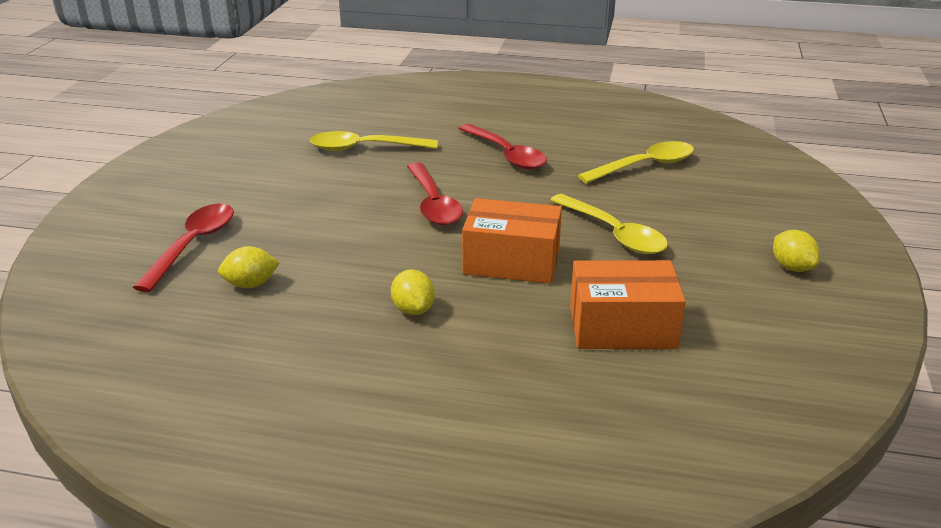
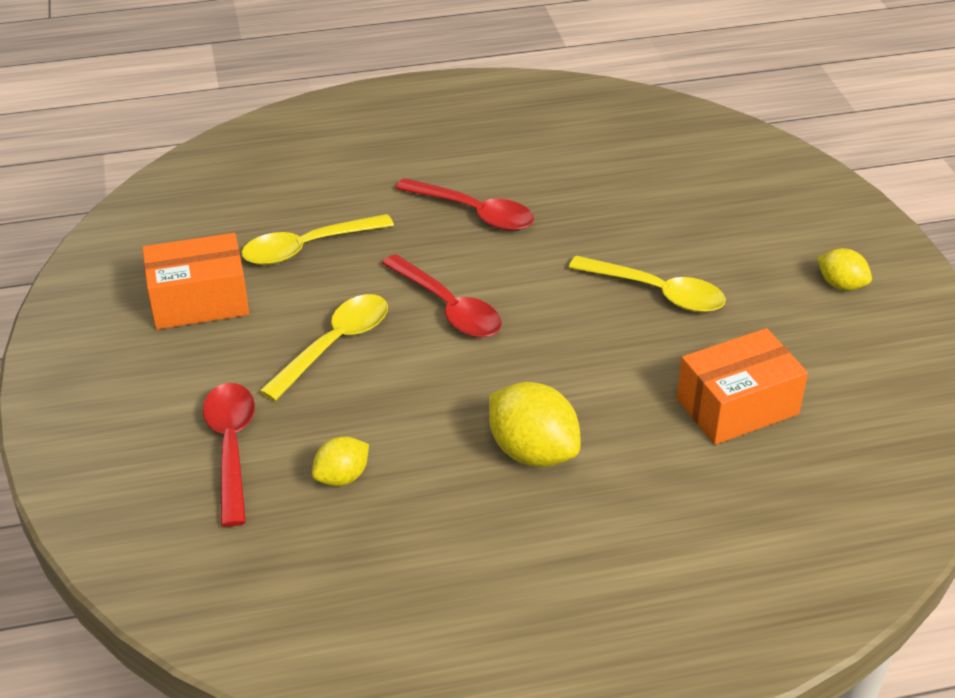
camera: 25 degrees left, 10 degrees up
(413, 310) = (532, 452): yellow lemon -> yellow lemon, size x1.72
(511, 262) = (584, 361): orange box -> orange box (199, 301)
(645, 166) = (629, 189): yellow spoon -> yellow spoon (335, 344)

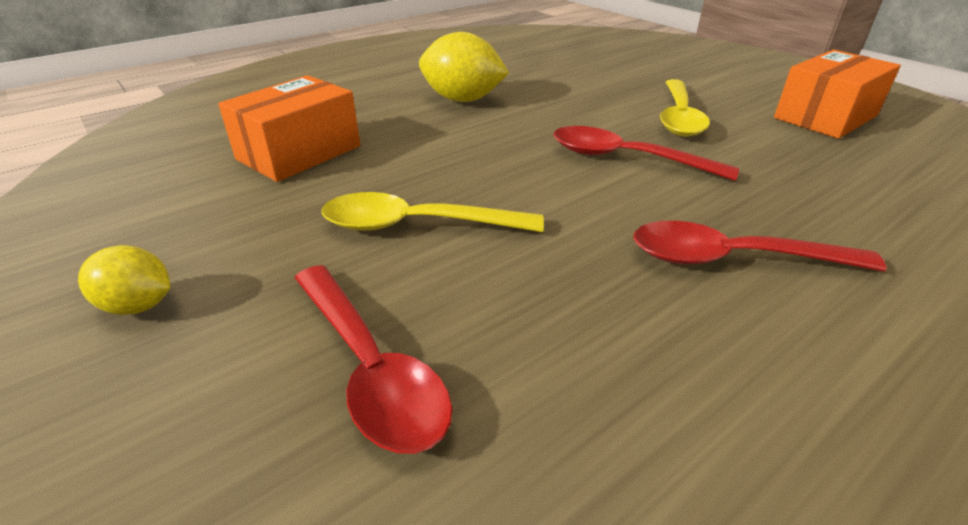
camera: 155 degrees right, 5 degrees down
(231, 447) = (657, 68): red spoon -> red spoon (371, 368)
(307, 248) = (830, 171): yellow spoon -> none
(342, 477) = (575, 70): yellow lemon -> none

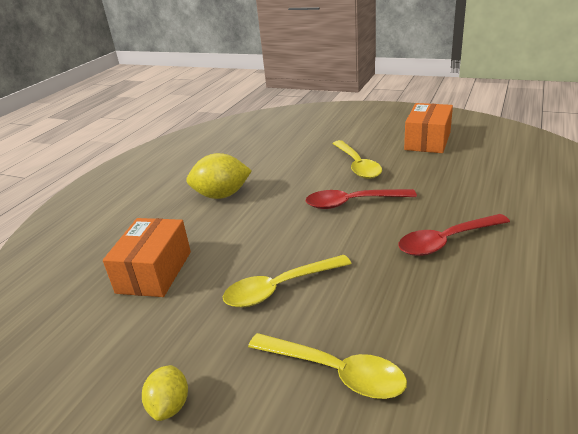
camera: 25 degrees left, 5 degrees down
(138, 306) = (170, 406): yellow lemon -> yellow lemon turned 75 degrees counterclockwise
(371, 368) = (335, 372): red spoon -> yellow spoon

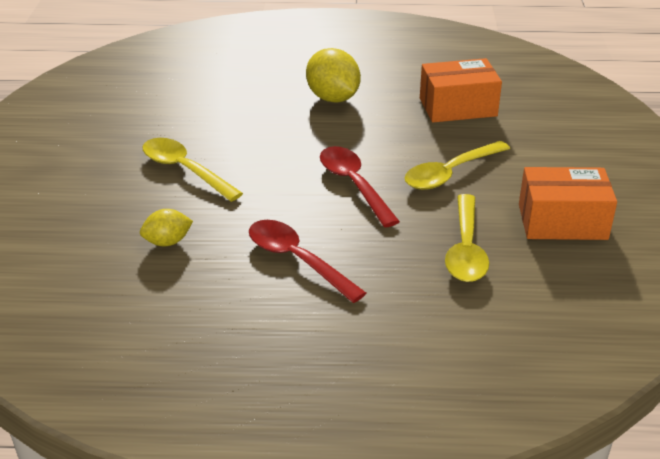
camera: 65 degrees right, 5 degrees up
(154, 272) = (189, 100): orange box -> orange box (458, 107)
(170, 406) = (43, 154): yellow lemon -> yellow lemon (167, 242)
(335, 372) = (88, 219): yellow spoon -> yellow spoon (466, 249)

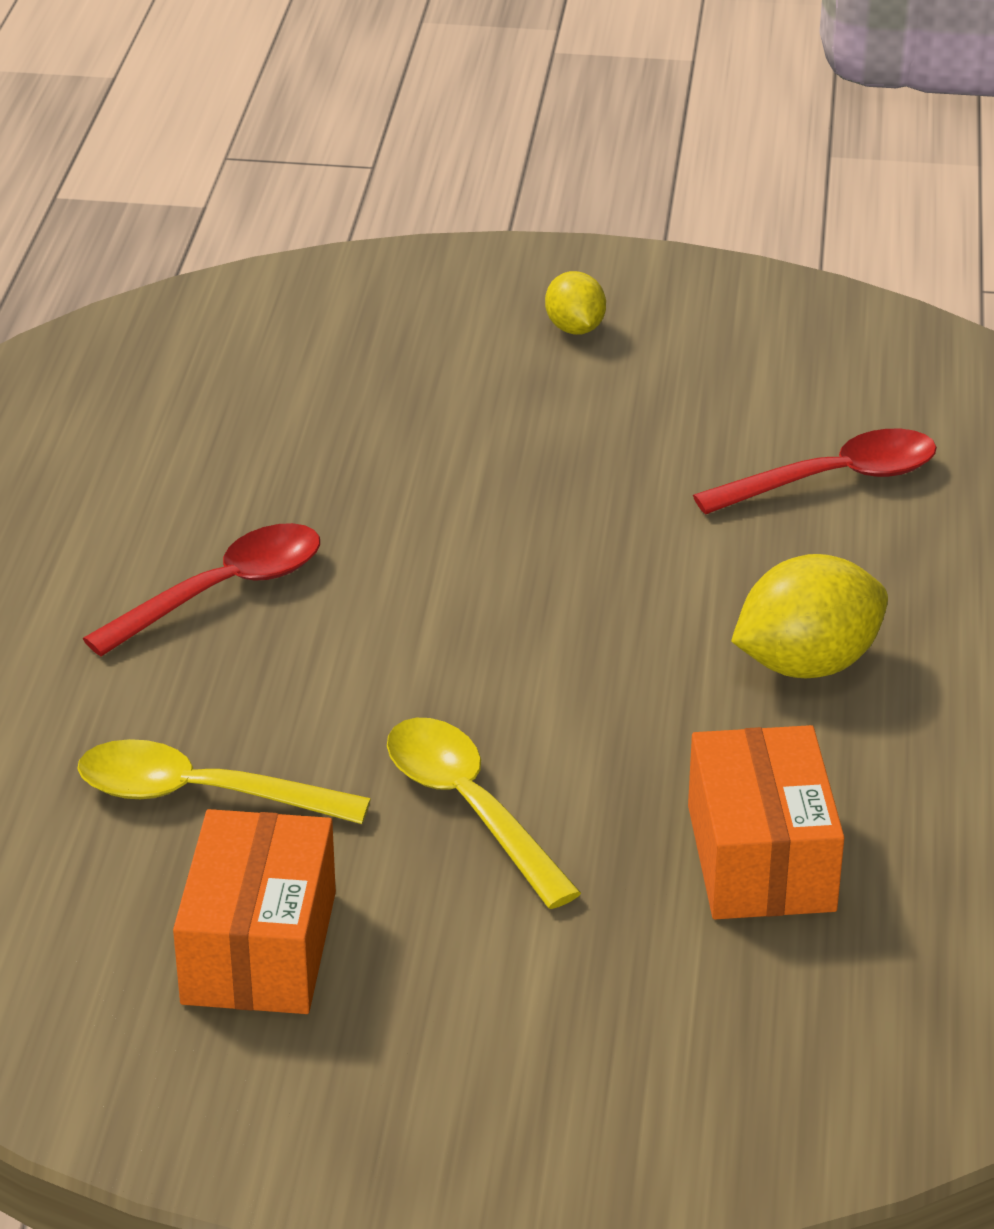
camera: 95 degrees right, 0 degrees up
(167, 242) = (308, 459): yellow lemon -> yellow lemon (575, 328)
(184, 170) = (530, 471): yellow spoon -> none
(353, 184) = (448, 671): red spoon -> red spoon (834, 479)

